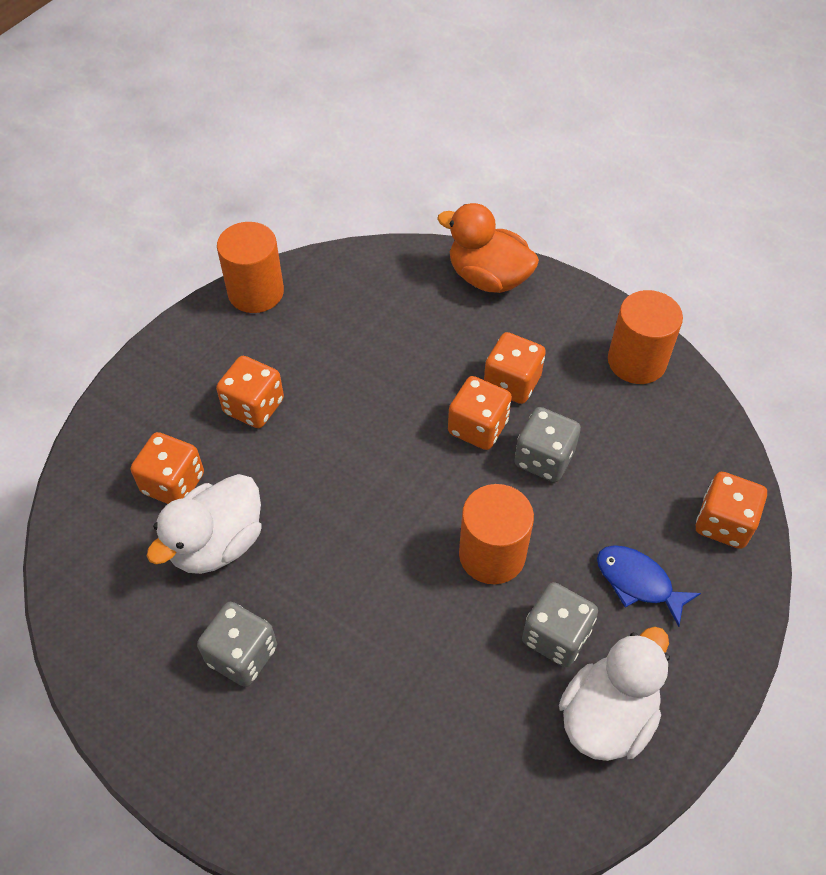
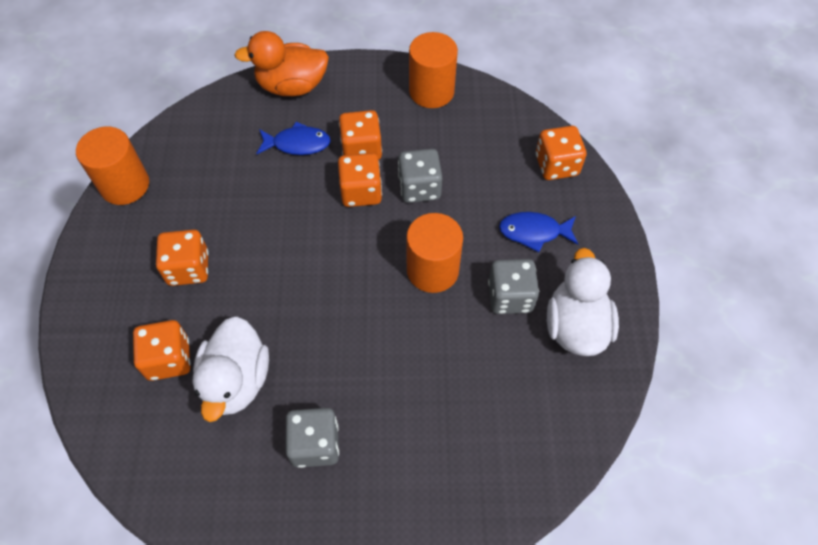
camera: 35 degrees left, 5 degrees up
(449, 341) = (297, 144): none -> blue fish

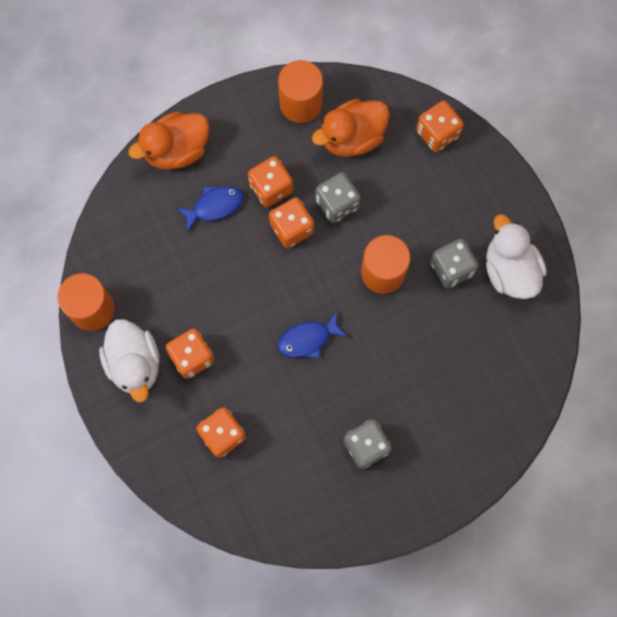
camera: 25 degrees left, 15 degrees up
(236, 380) = (283, 427): white duck -> white duck (134, 364)
(466, 137) = (352, 138): none -> orange duck
(534, 232) = (445, 204): blue fish -> blue fish (308, 339)

